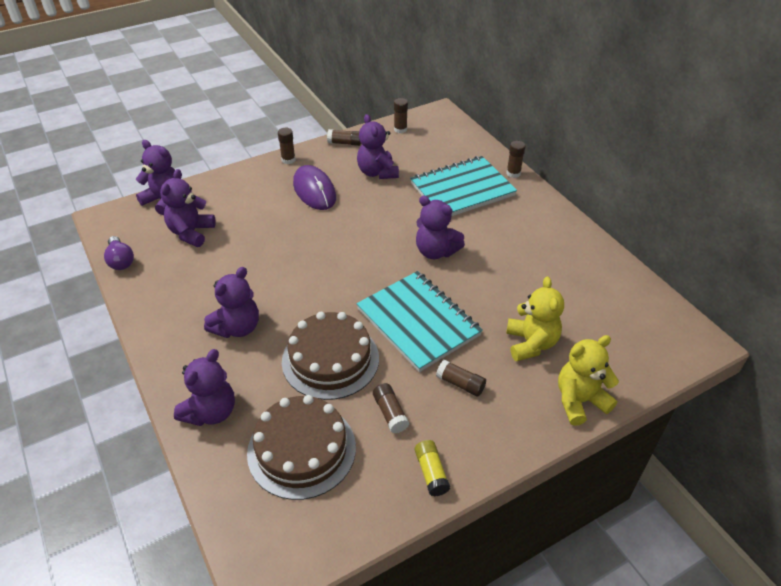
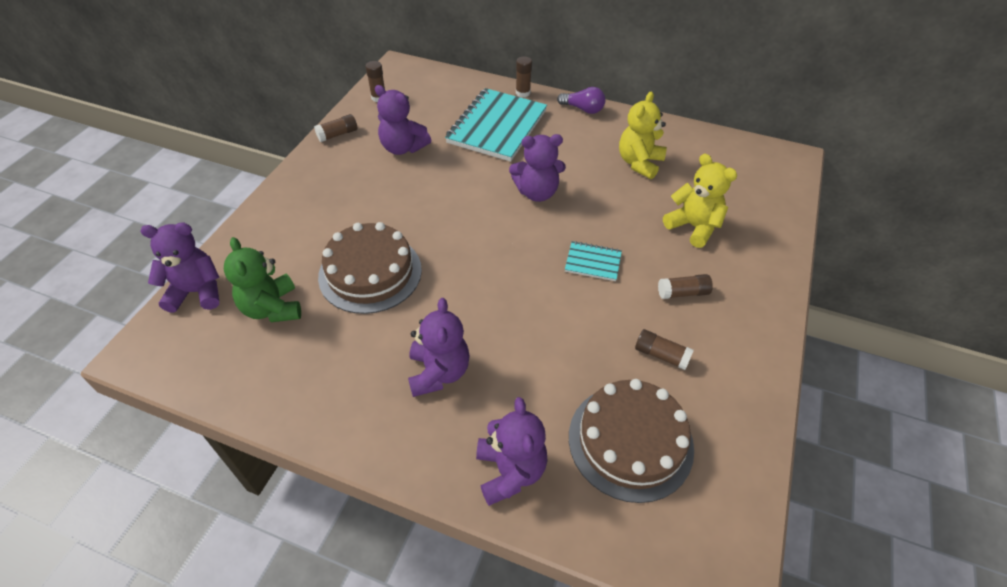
camera: 40 degrees left, 5 degrees up
(121, 260) = (219, 387): purple light bulb -> purple light bulb (583, 109)
(191, 233) = (272, 308): purple teddy bear -> green teddy bear
(288, 160) = (296, 178): brown glue stick -> none
(314, 191) = (360, 195): purple mouse -> none
(330, 359) = (560, 343): brown cake -> brown cake (370, 273)
(418, 322) = (593, 262): turquoise notebook -> turquoise notebook, size x0.46
(431, 472) = (745, 381): yellow glue stick -> none
(579, 401) = (773, 250): yellow teddy bear -> yellow teddy bear (639, 163)

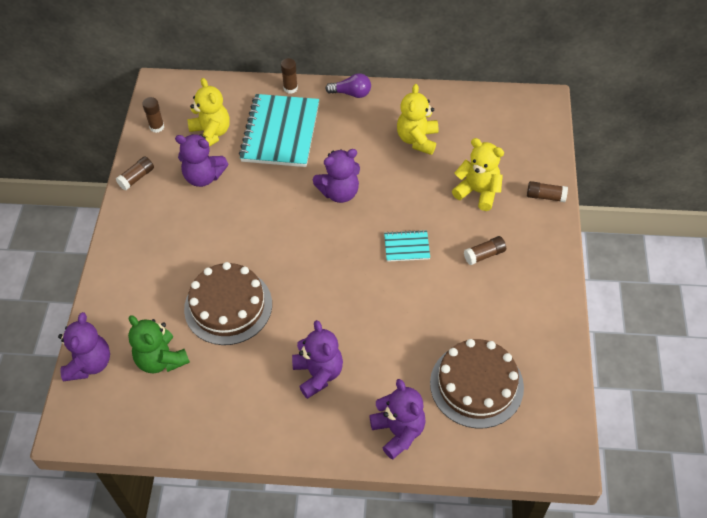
camera: 15 degrees left, 5 degrees up
(197, 292) = (89, 364): purple teddy bear -> purple teddy bear turned 120 degrees clockwise
(427, 114) = (211, 134): none -> yellow teddy bear
(661, 355) = (481, 312): brown glue stick -> brown glue stick (545, 196)

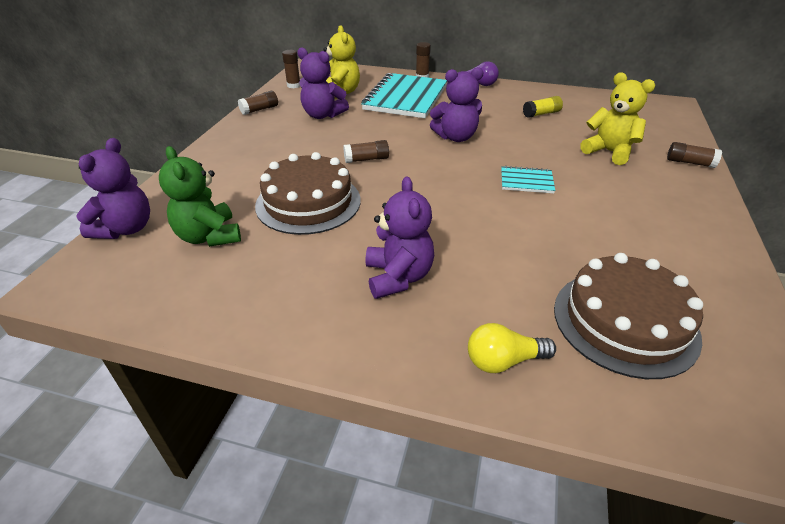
camera: 10 degrees right, 15 degrees down
(398, 431) = (503, 361): purple teddy bear -> yellow light bulb
(417, 139) = (541, 114): yellow teddy bear -> yellow glue stick
(484, 255) = (621, 198): brown glue stick -> brown glue stick (366, 159)

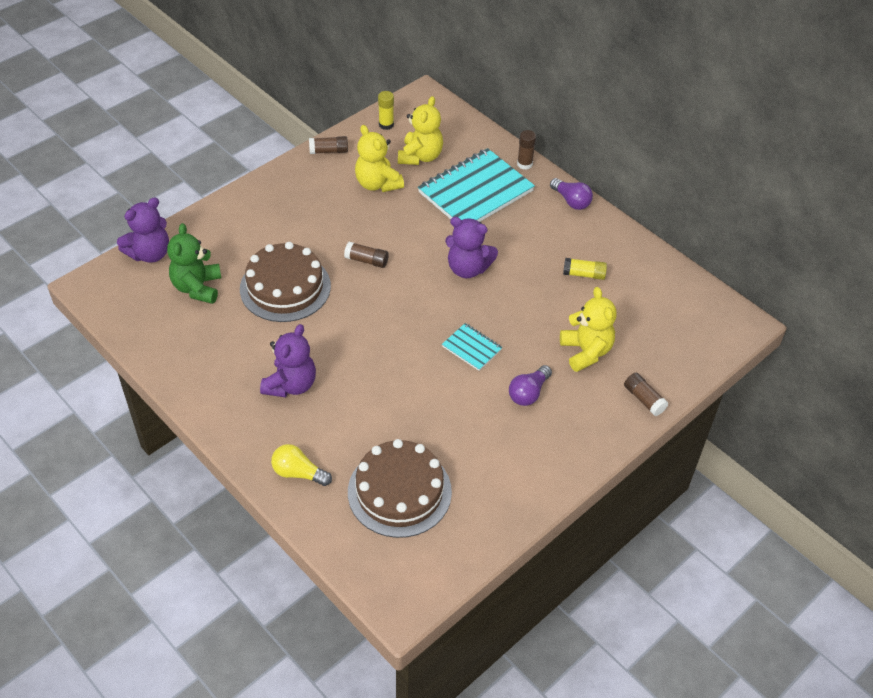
camera: 30 degrees right, 10 degrees up
(293, 85) = (386, 124): brown glue stick -> yellow glue stick
(322, 115) = (377, 184): purple teddy bear -> yellow teddy bear
(611, 192) = (528, 393): none -> purple light bulb

